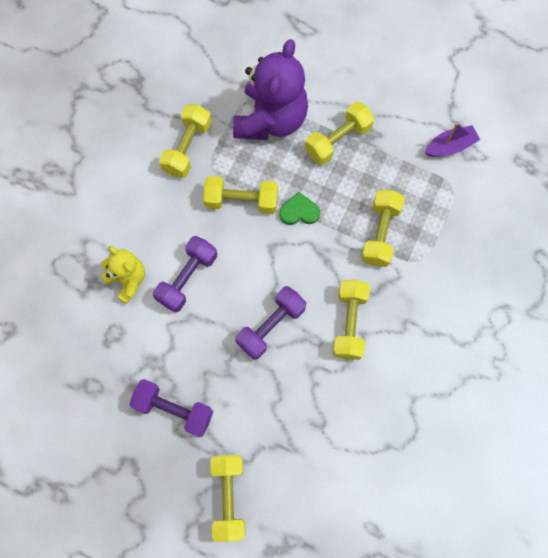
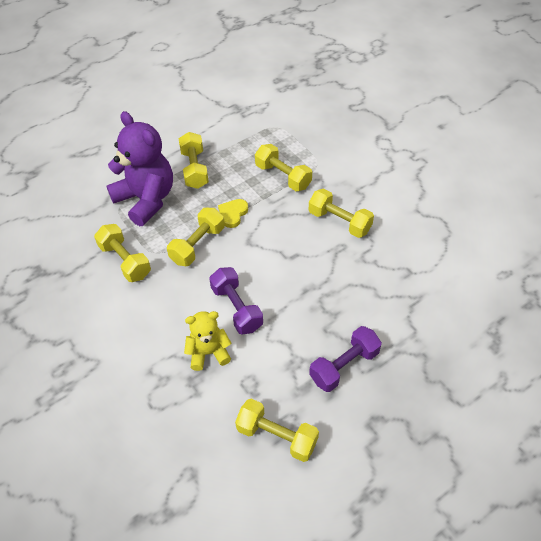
camera: 60 degrees left, 20 degrees down
(228, 497) = (438, 357): yellow dumbbell -> yellow dumbbell (277, 436)
(271, 326) = (312, 269): purple dumbbell -> none
(299, 211) = (233, 214): green heart -> yellow heart
(450, 146) = (246, 115): purple boat -> none

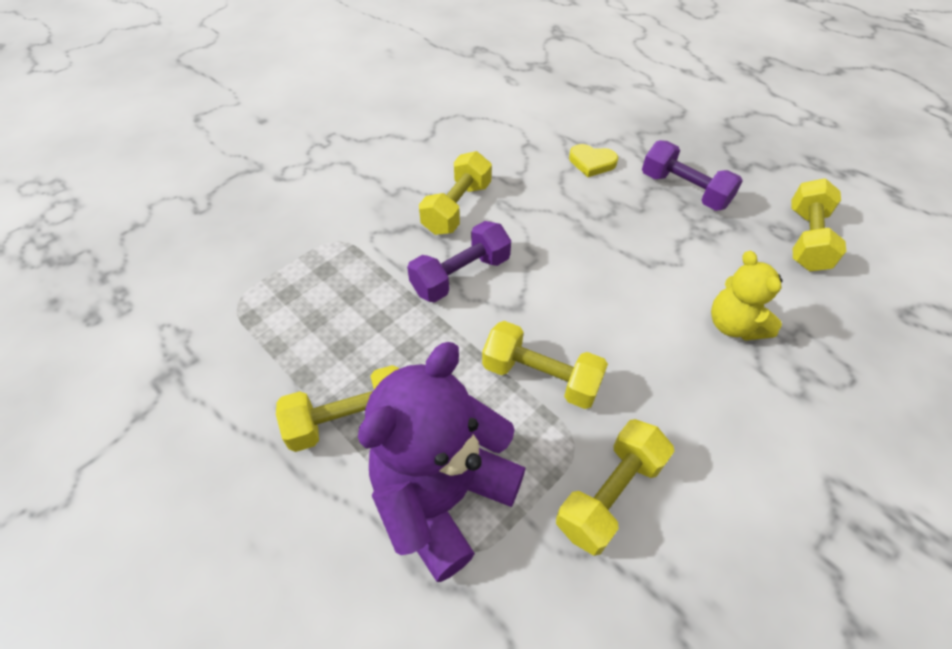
camera: 100 degrees left, 0 degrees up
(233, 214) = (461, 337): yellow heart -> yellow heart (592, 163)
(236, 308) = (646, 304): purple dumbbell -> purple dumbbell (461, 275)
(283, 176) = (366, 280): yellow dumbbell -> none

